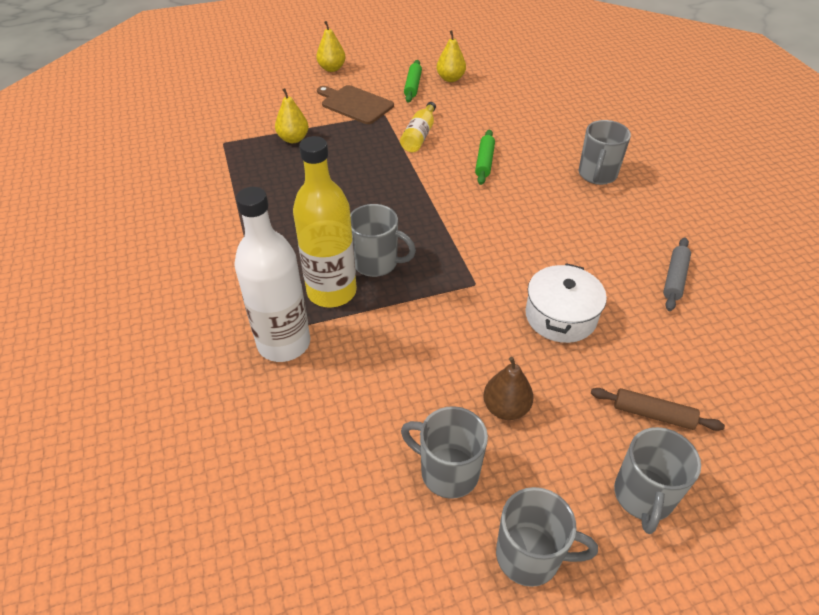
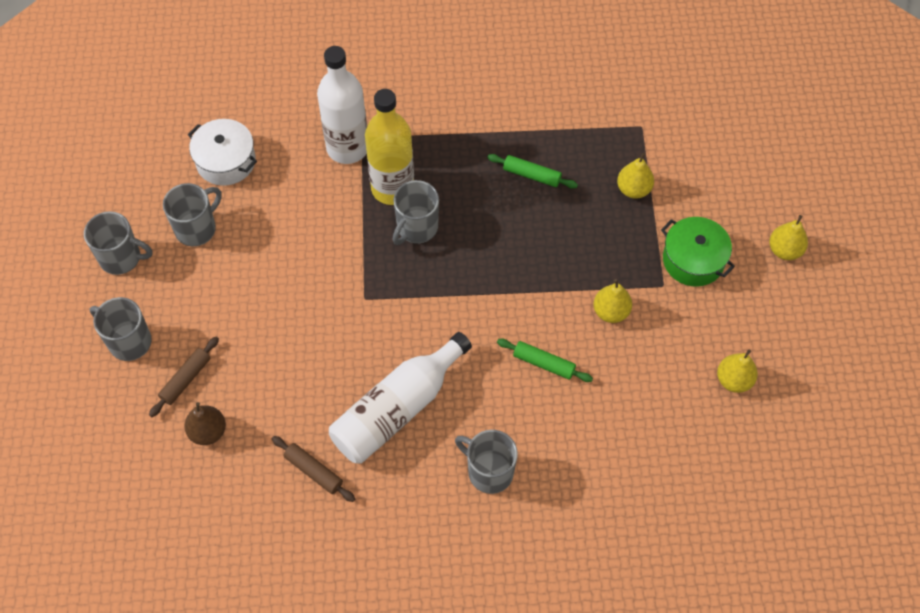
camera: 105 degrees right, 15 degrees up
(355, 104) = (693, 260): brown cutting board -> green pot
(413, 86) = (723, 331): green rolling pin -> green rolling pin (532, 175)
(419, 136) = (611, 311): yellow bottle -> yellow pear
(506, 408) = (231, 280): brown pear -> brown pear (208, 431)
(530, 556) = (121, 258): grey mug -> grey mug turned 105 degrees counterclockwise
(560, 316) = (304, 353): white pot -> white pot (226, 161)
(577, 236) = (397, 409): none -> white bottle
(674, 278) = (313, 471): grey rolling pin -> brown rolling pin

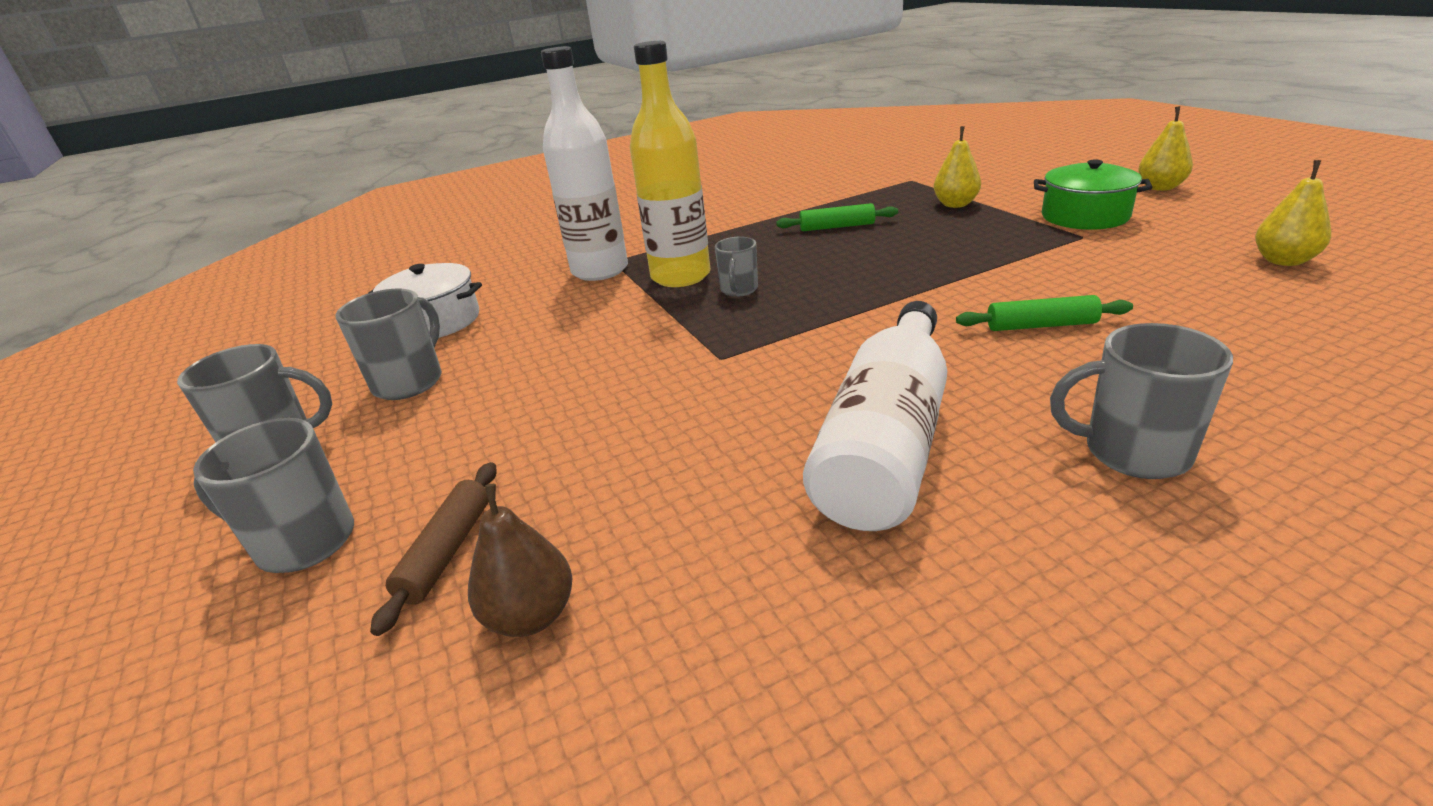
camera: 20 degrees left, 30 degrees down
(313, 471) = (814, 586): brown rolling pin -> none
(416, 228) = (739, 290): grey mug -> grey mug, size x0.63
(611, 311) = (1057, 267): yellow pear -> none

